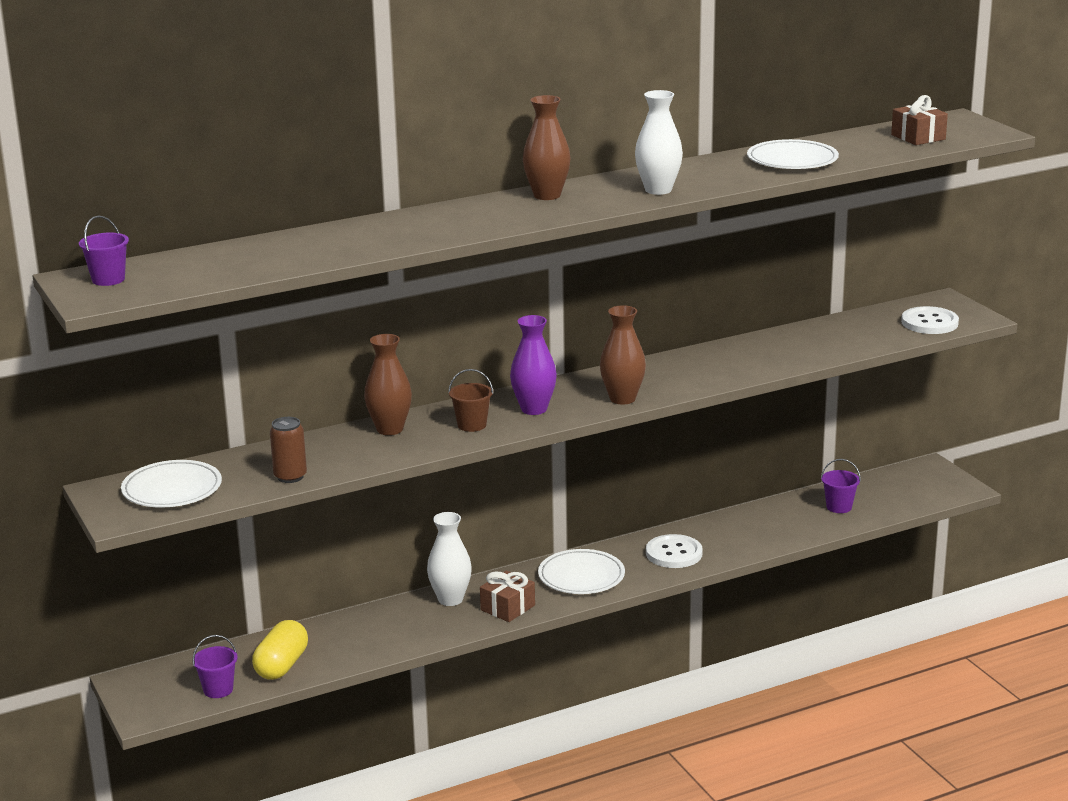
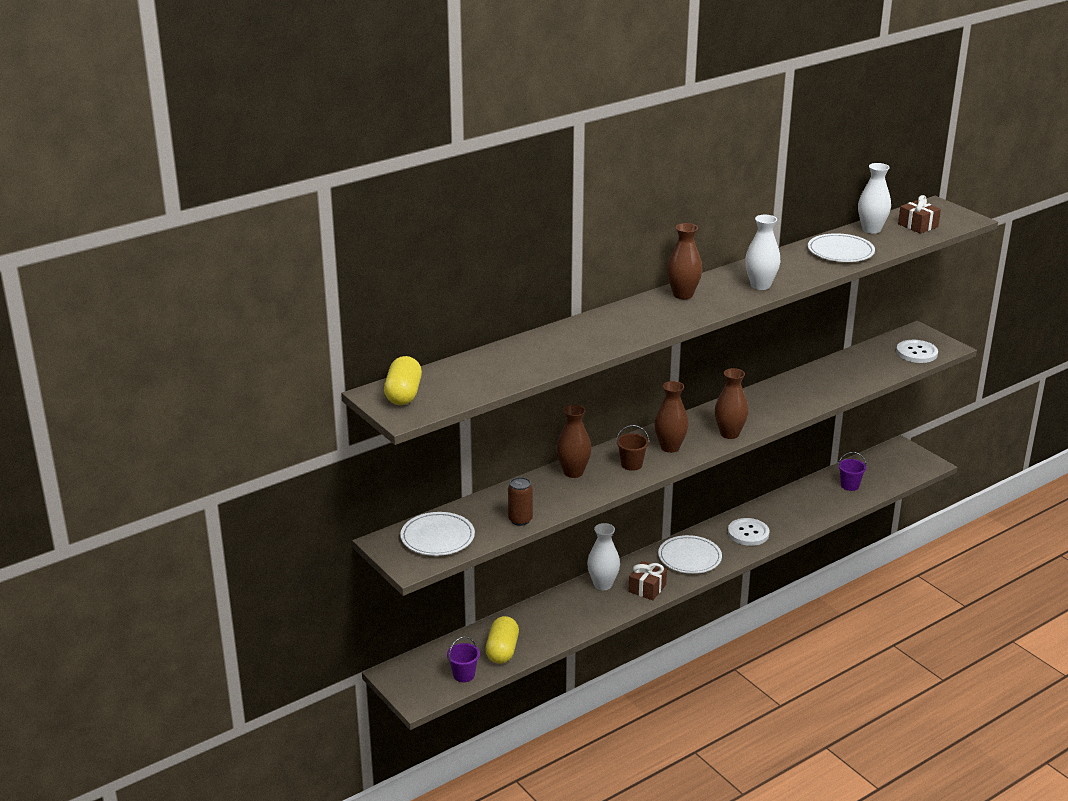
camera: 10 degrees left, 5 degrees up
(108, 279) = (403, 394): purple bucket -> yellow capsule
(534, 409) = (670, 447): purple vase -> brown vase
(850, 139) = (871, 229): none -> white vase

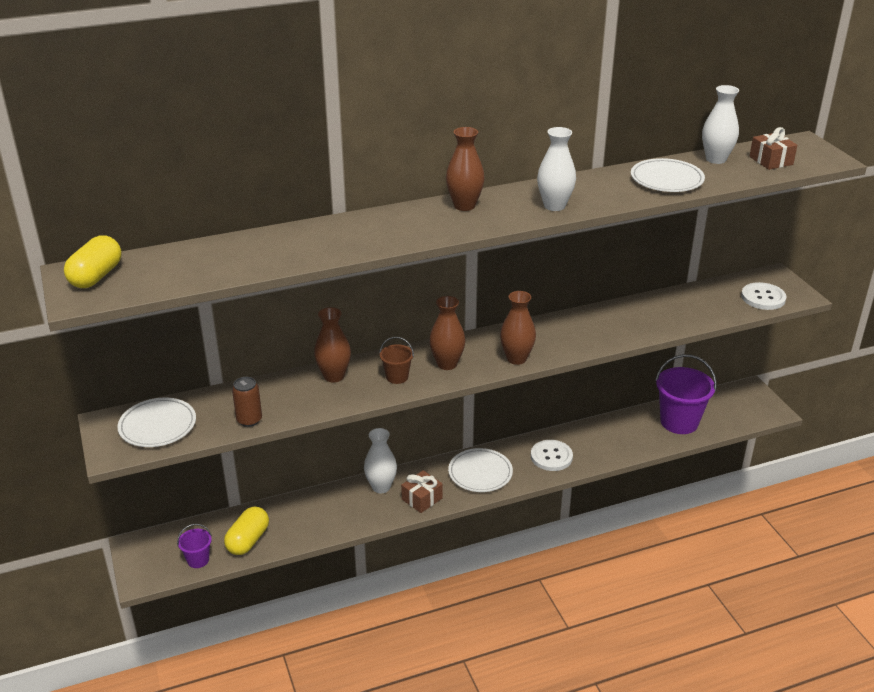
camera: 15 degrees right, 5 degrees up
(849, 485) = (679, 422): purple bucket -> purple bucket, size x2.01

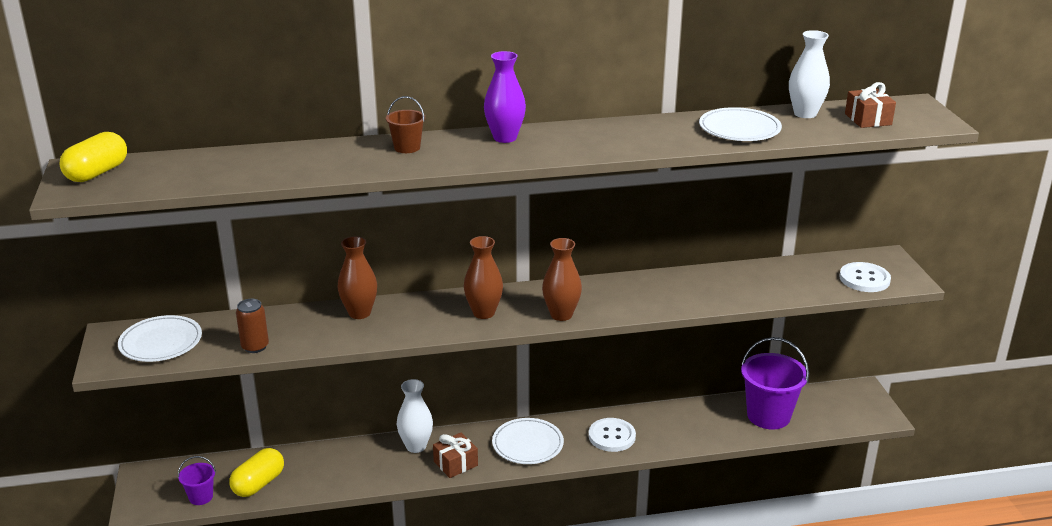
camera: 10 degrees right, 5 degrees down
(397, 377) = (425, 320): brown bucket -> brown bucket (407, 147)
(464, 206) = (505, 138): brown vase -> purple vase
(554, 206) = (602, 145): white vase -> none

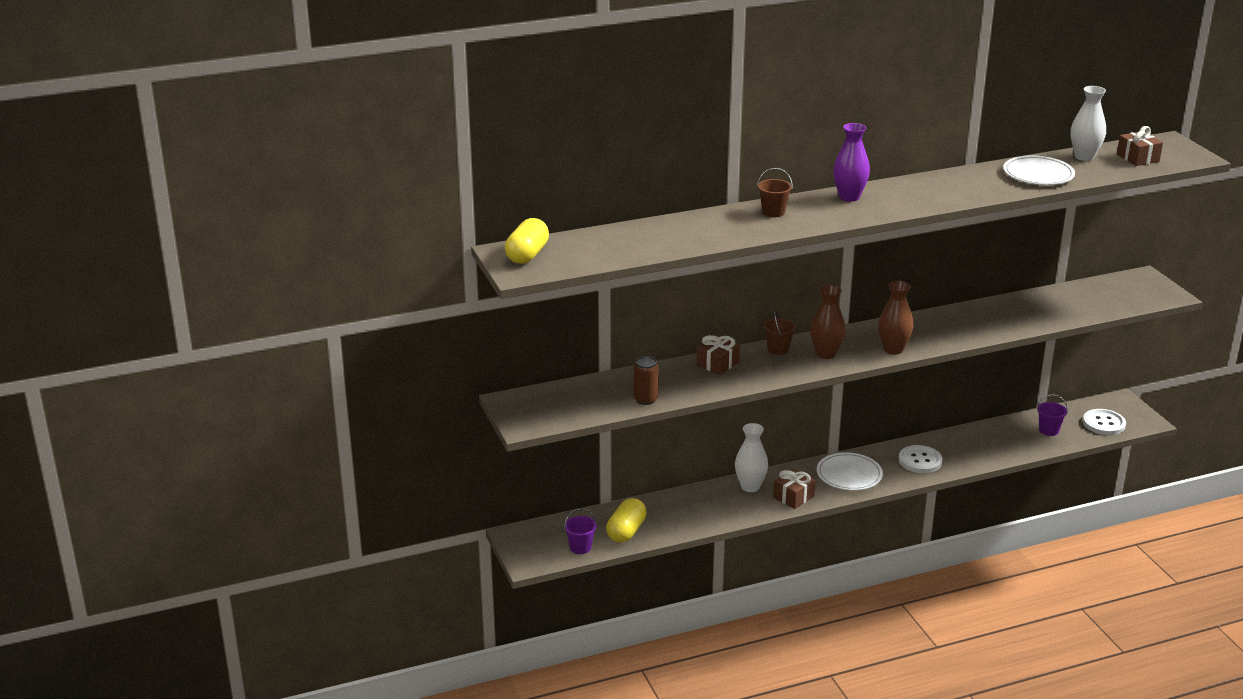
camera: 10 degrees left, 0 degrees up
(161, 342) = (559, 404): white plate -> none
(359, 313) = (717, 364): brown vase -> brown gift
(435, 303) = (778, 349): none -> brown bucket
(768, 416) = (1049, 430): purple bucket -> purple bucket, size x0.50
(864, 279) = (1133, 297): white button -> white button (1104, 423)

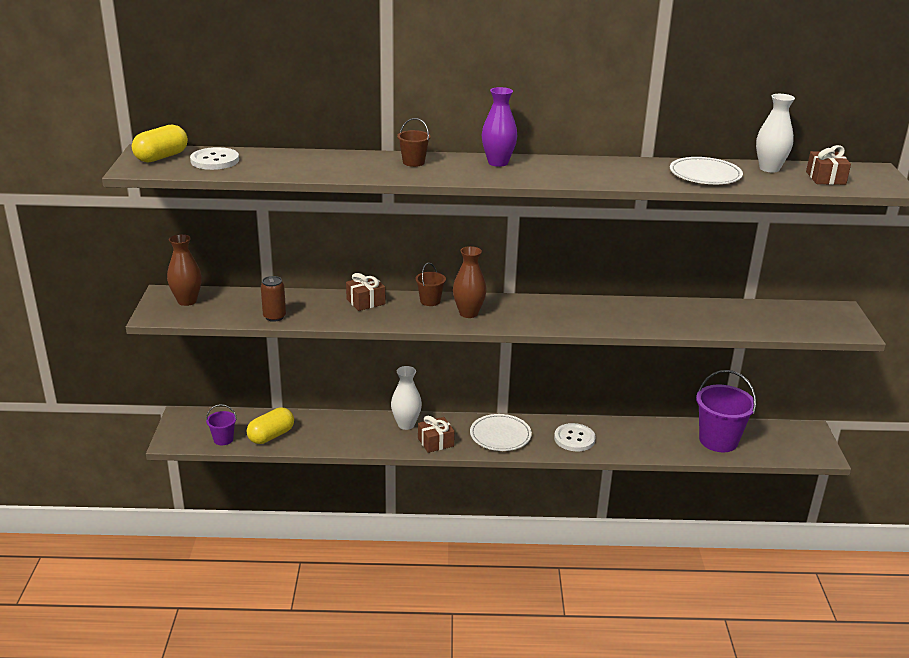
camera: 20 degrees right, 0 degrees up
(893, 349) = (534, 322): brown vase -> brown vase (187, 301)
(1049, 430) = (718, 440): purple bucket -> purple bucket, size x2.01
(1104, 423) = (778, 447): white button -> white button (215, 160)

